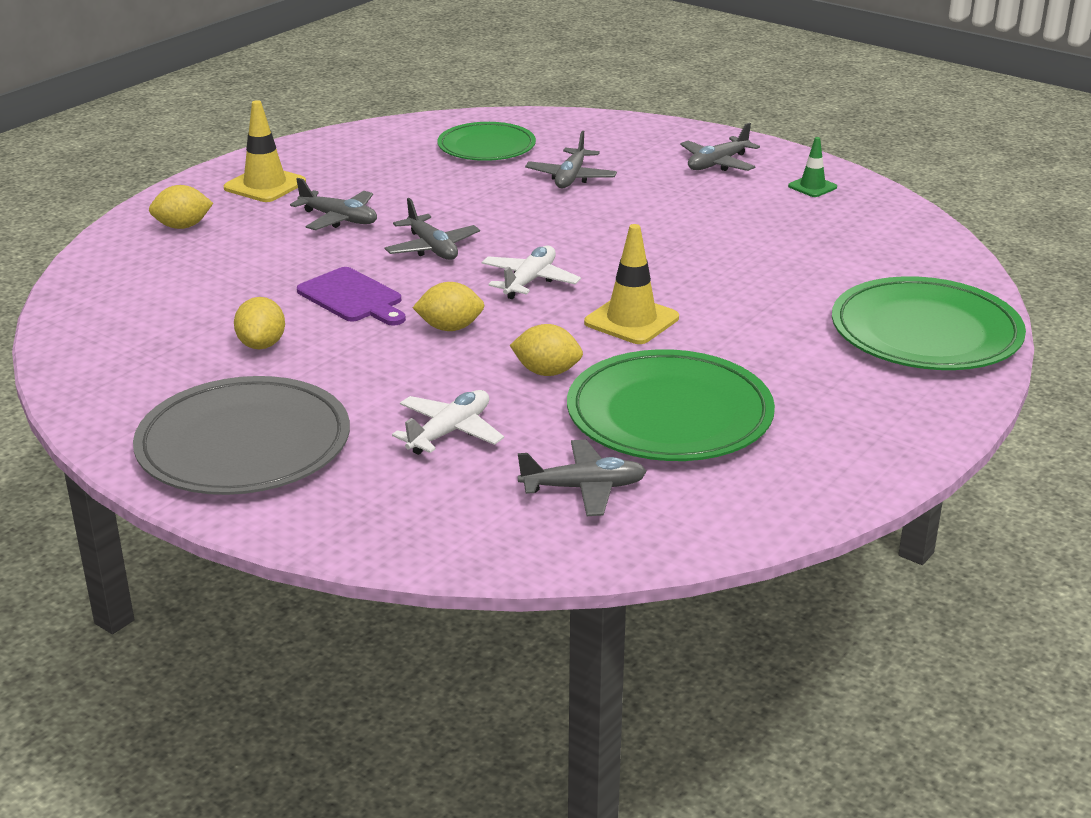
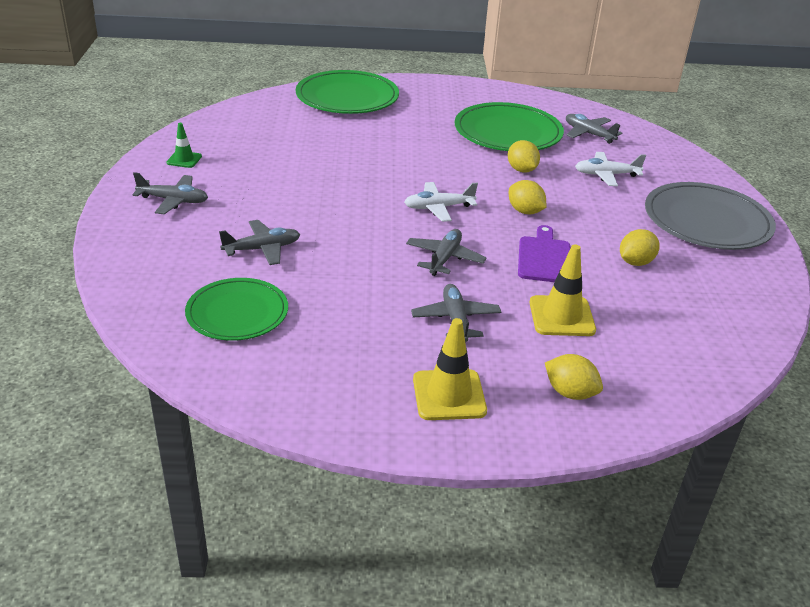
camera: 130 degrees left, 5 degrees up
(631, 320) = (438, 165): yellow traffic cone -> yellow traffic cone (561, 316)

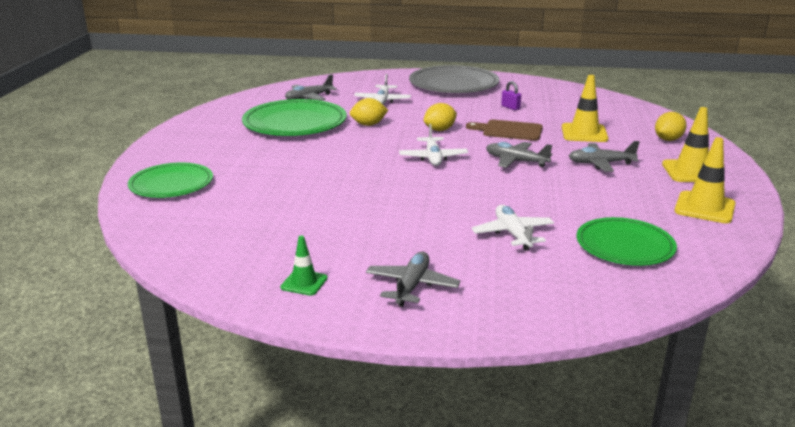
camera: 80 degrees left, 10 degrees down
(262, 249) = (513, 234): grey plane -> white plane
(334, 386) = (704, 208): none -> yellow traffic cone
(347, 97) = (171, 184): green plate -> green plate, size x0.66
(544, 258) = (509, 130): purple cutting board -> brown cutting board
(635, 262) = (510, 107): yellow lemon -> purple padlock

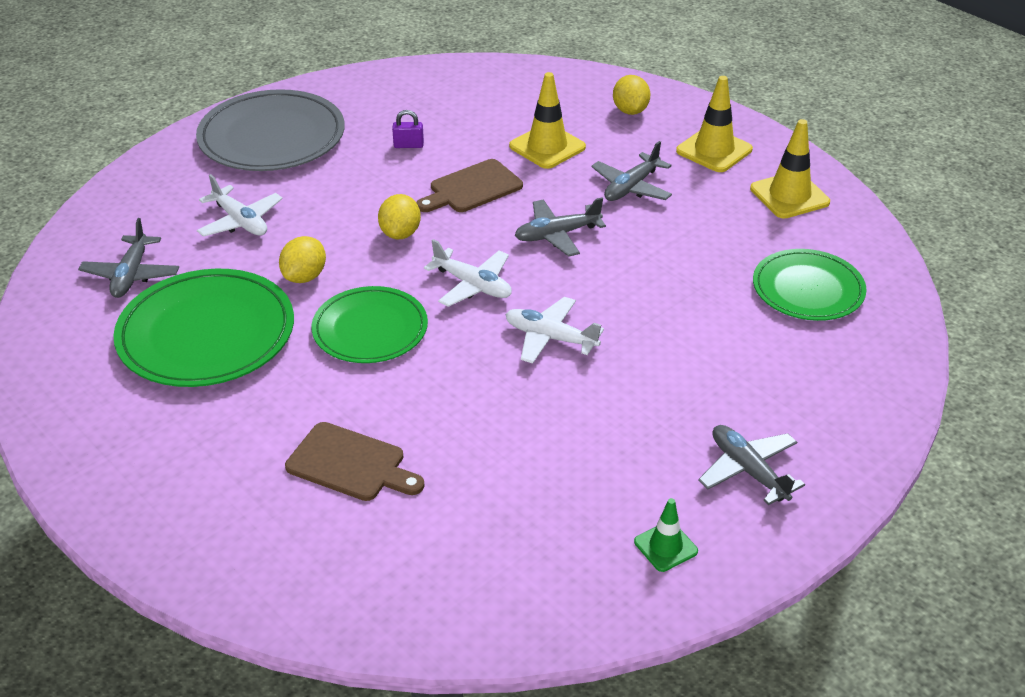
camera: 50 degrees left, 15 degrees up
(171, 184) = (266, 545): green plate -> green plate (370, 329)
(252, 180) = (350, 464): none -> brown cutting board
(513, 234) = (715, 341): white plane -> white plane (550, 338)

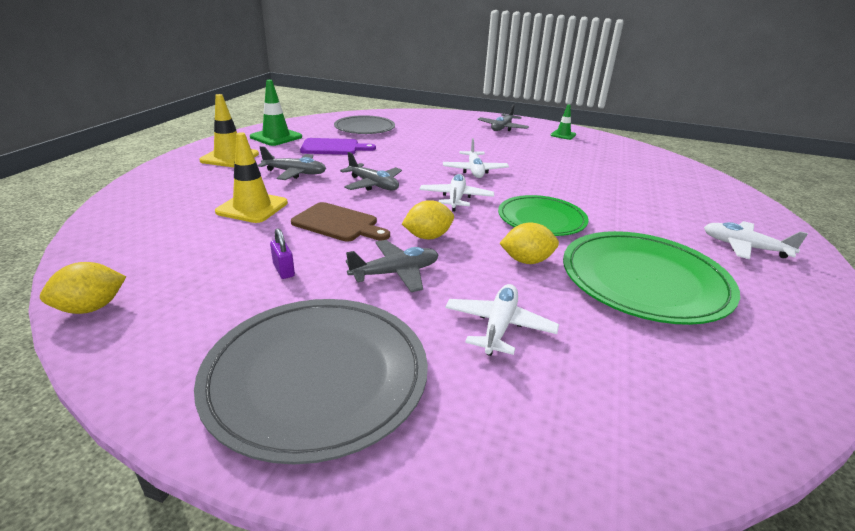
camera: 120 degrees left, 10 degrees down
(131, 275) = (657, 363): grey plane -> grey plane (395, 273)
(170, 463) = (744, 247): none -> white plane
(350, 464) = (640, 197): brown cutting board -> none
(630, 111) = (176, 188): yellow lemon -> yellow lemon (91, 308)
(718, 235) = (333, 147): none -> purple cutting board
(789, 195) = (276, 137): yellow traffic cone -> green traffic cone
(808, 289) = (364, 128): green plate -> grey plate

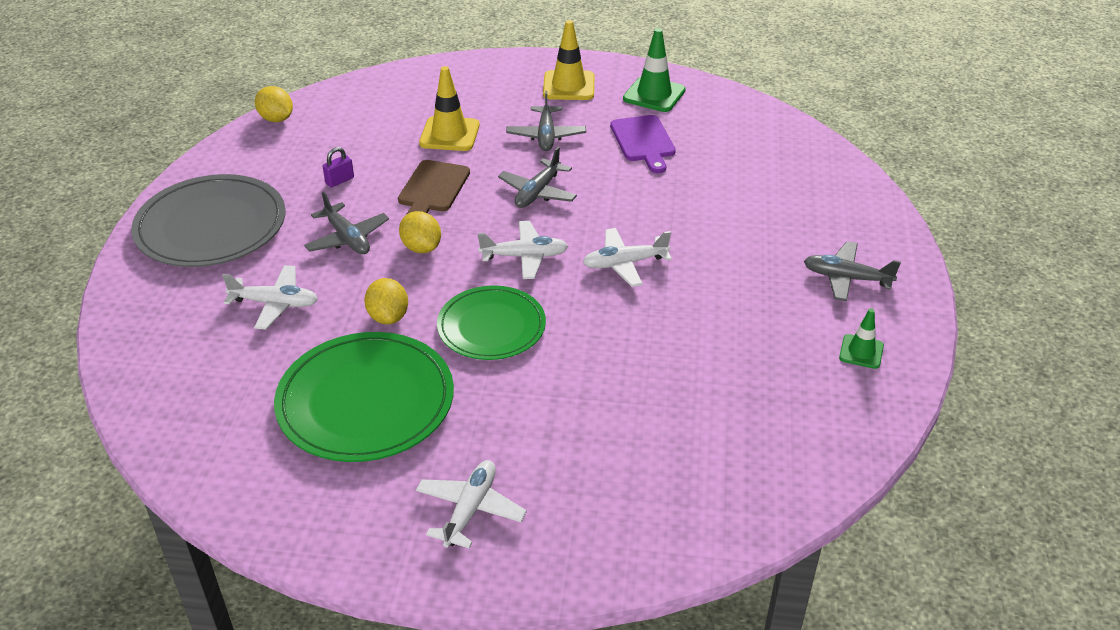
camera: 80 degrees right, 10 degrees up
(364, 128) = (739, 149): grey plate -> none

